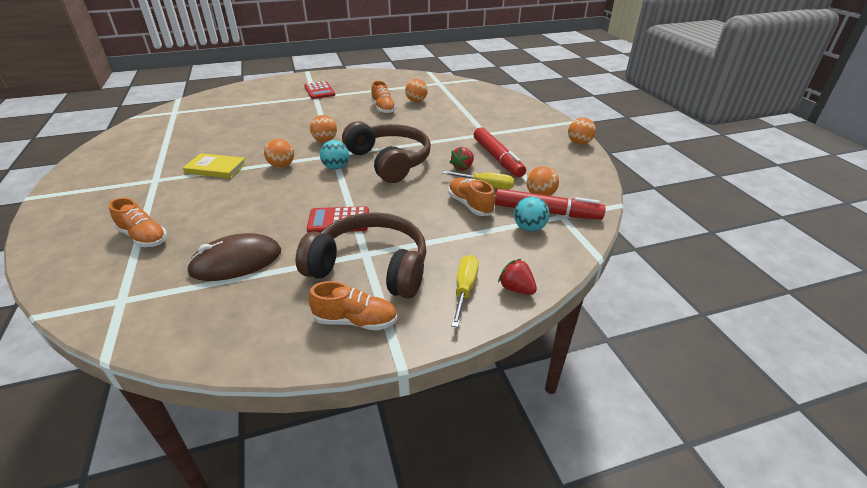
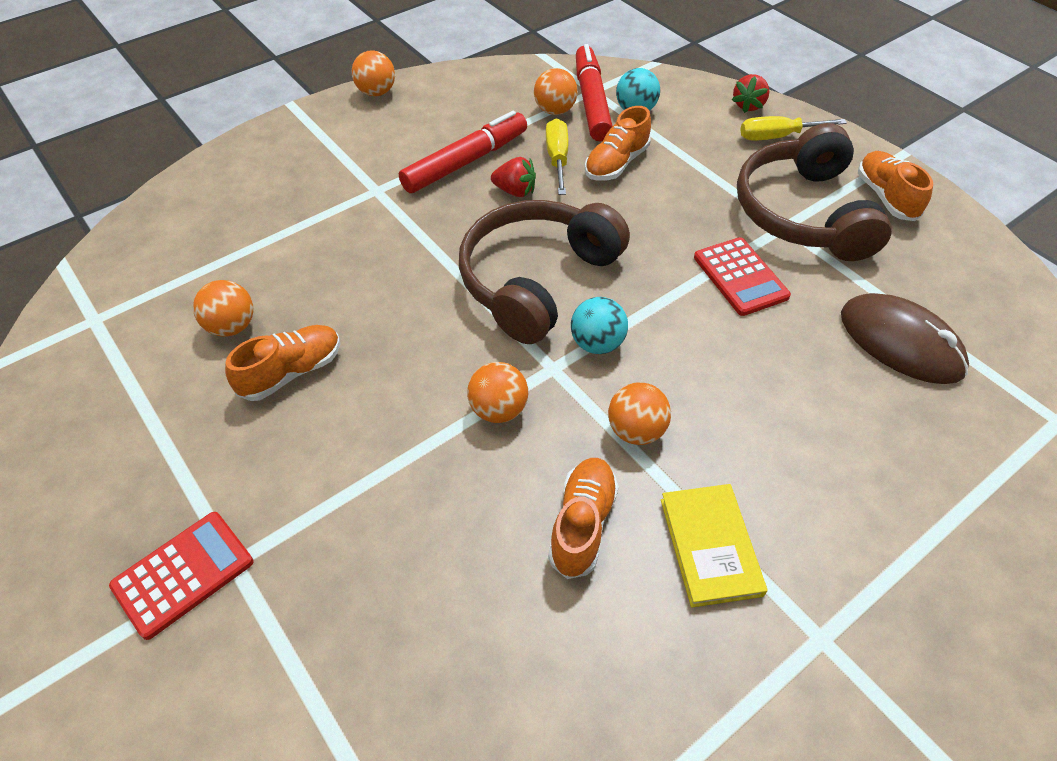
camera: 110 degrees left, 15 degrees up
(143, 237) = (959, 499): orange shoe -> orange shoe (582, 524)

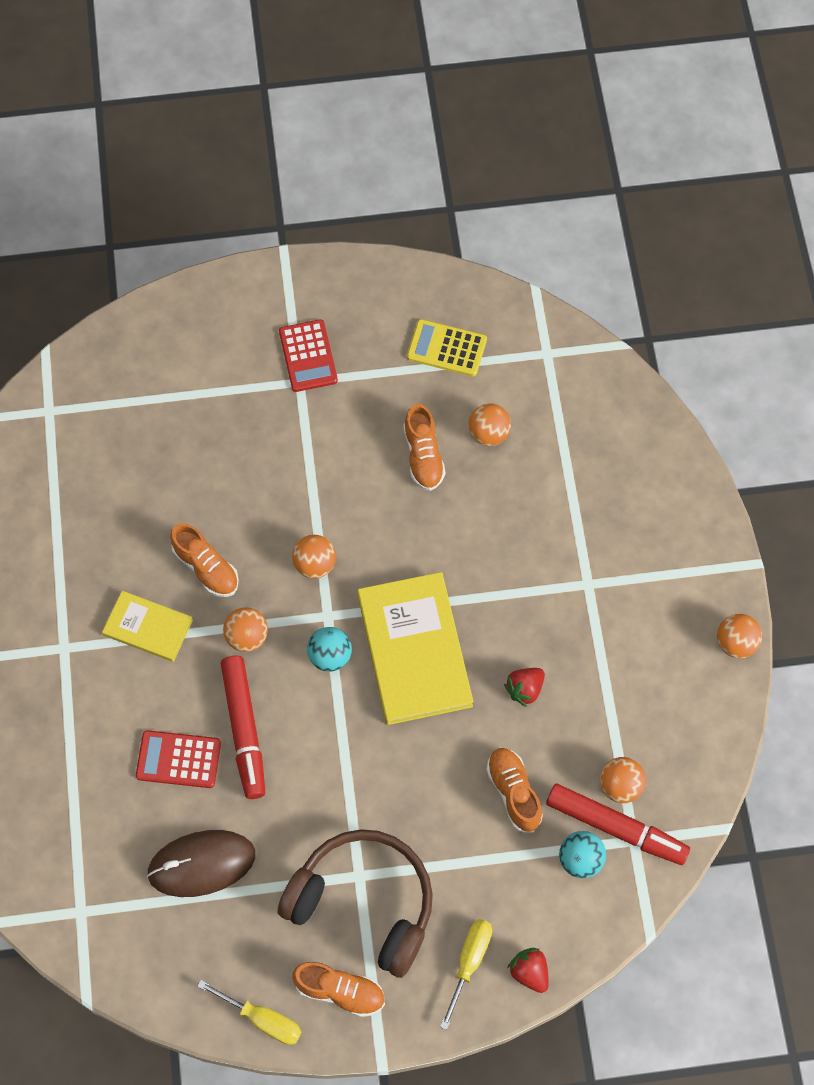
camera: 120 degrees right, 15 degrees up
(116, 416) = (446, 348): none -> yellow calculator
(466, 162) = (586, 670): red marker -> red marker (244, 730)
(537, 280) = (414, 650): brown headphones -> yellow book
(557, 159) = (548, 747): yellow screwdriver -> yellow screwdriver (262, 1019)
(740, 277) = (329, 799): red calculator -> red calculator (178, 759)

